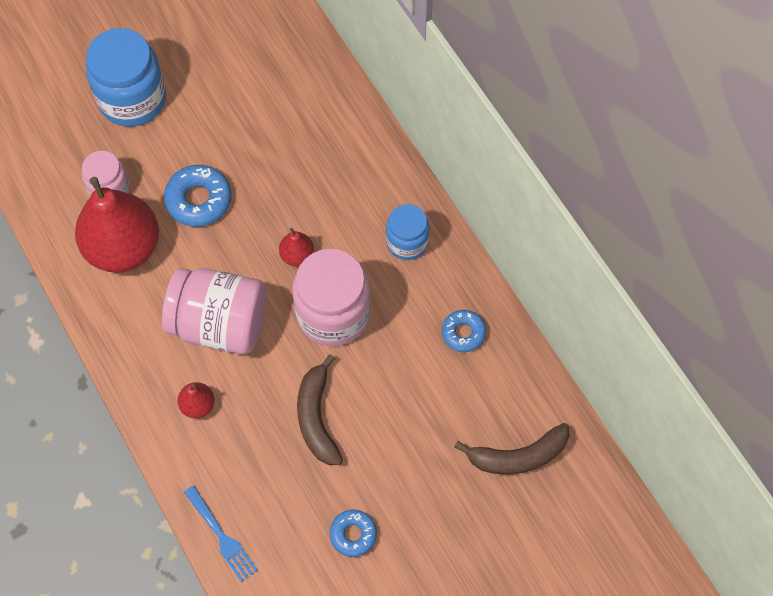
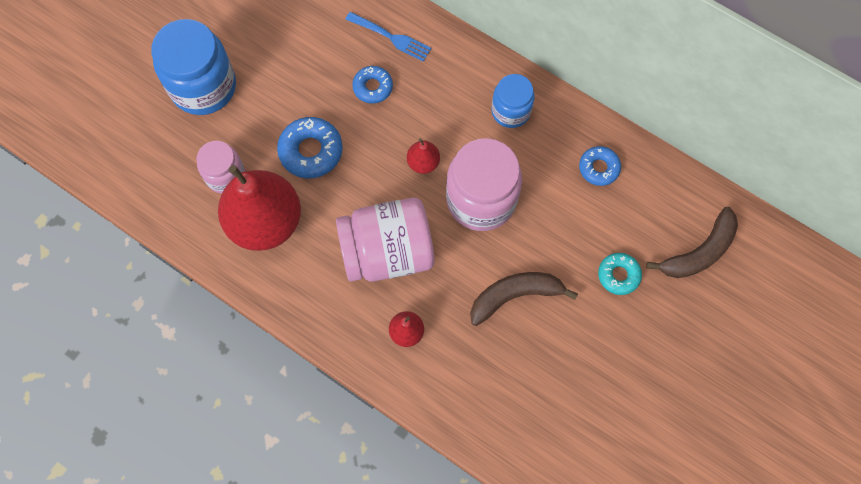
camera: 25 degrees left, 5 degrees up
(221, 535) = (488, 437): blue fork -> blue fork (390, 37)
(317, 417) = (515, 296): brown banana -> brown banana turned 105 degrees clockwise
(353, 534) = (600, 382): blue donut -> blue donut (373, 87)
(426, 443) = (618, 275): none -> turquoise donut

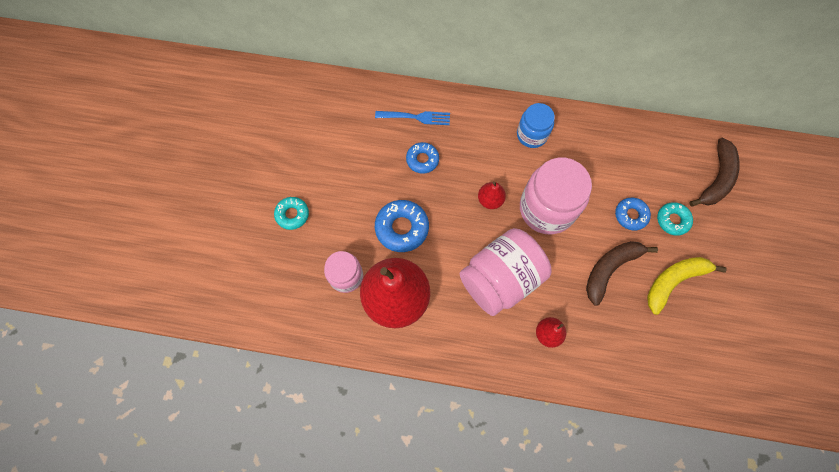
camera: 25 degrees left, 0 degrees up
(203, 87) = (292, 214): blue jar -> turquoise donut
(580, 341) = (674, 281): none -> yellow banana
(599, 168) = (615, 149): blue donut -> blue donut (631, 215)

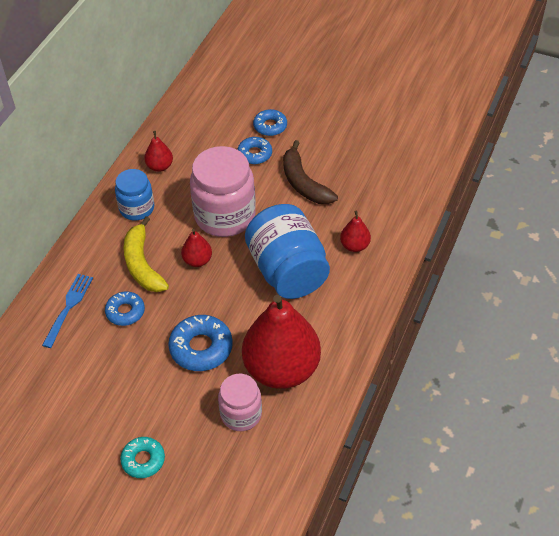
camera: 75 degrees left, 20 degrees down
(500, 279) = (287, 271): pink jar -> blue jar
(586, 138) = (160, 166): none -> red pear
(672, 220) = (270, 126): turquoise donut -> blue donut
(674, 281) = (329, 141): yellow banana -> yellow banana (142, 264)
(716, 179) = (240, 86): brown banana -> none

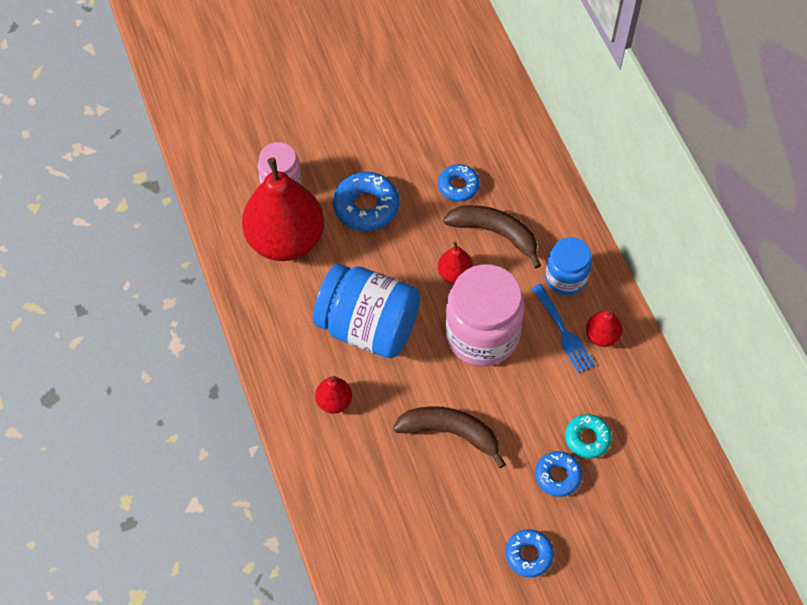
camera: 135 degrees right, 10 degrees up
(68, 308) = (505, 154): blue fork -> blue fork (563, 331)
(142, 264) = (495, 233): yellow banana -> brown banana
(143, 460) = (317, 103): turquoise donut -> turquoise donut (587, 438)
(255, 154) = (533, 427): blue donut -> blue donut (529, 555)

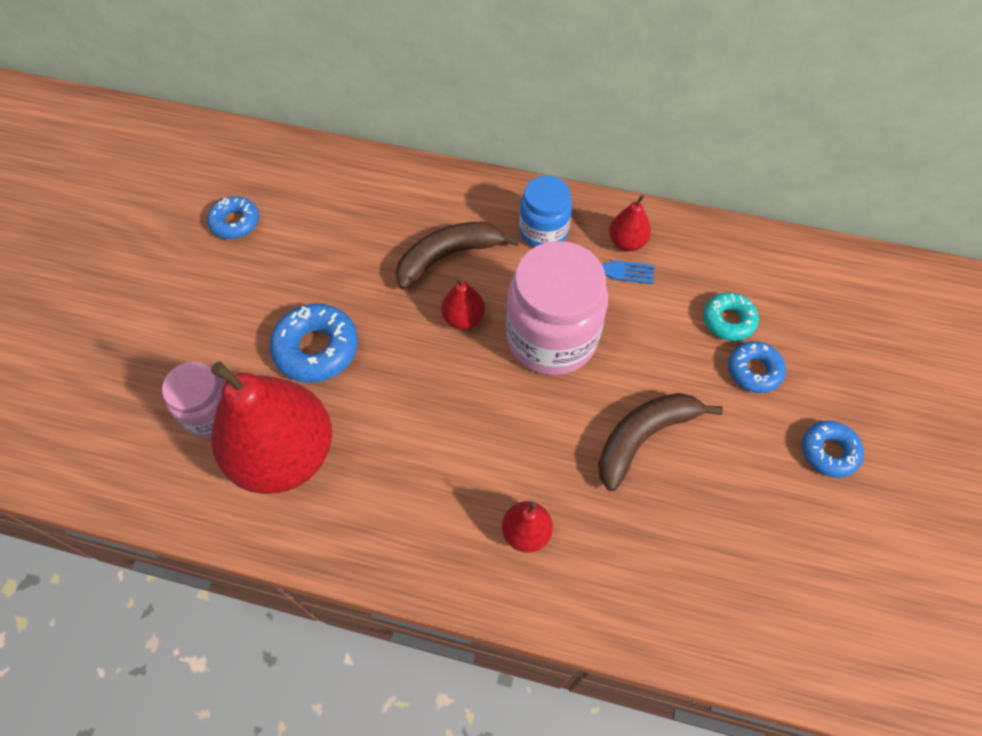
camera: 55 degrees left, 0 degrees up
(368, 327) = (460, 438): blue jar -> none
(458, 186) = (368, 254): blue donut -> blue donut (235, 222)

